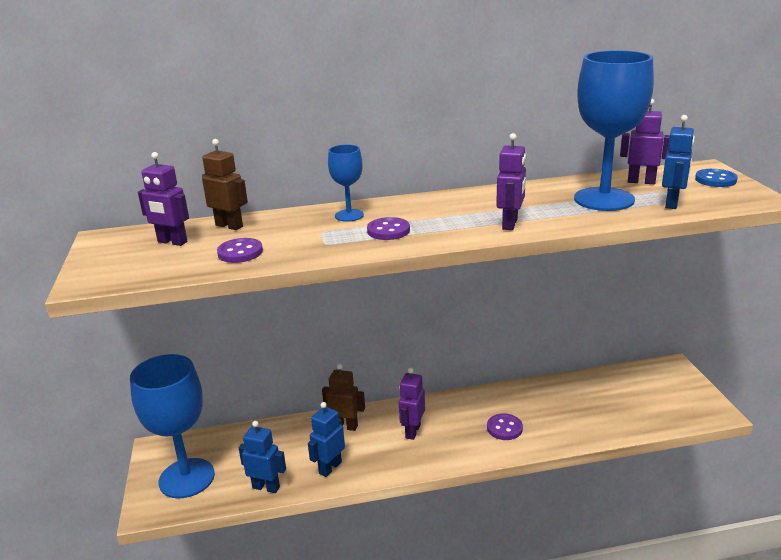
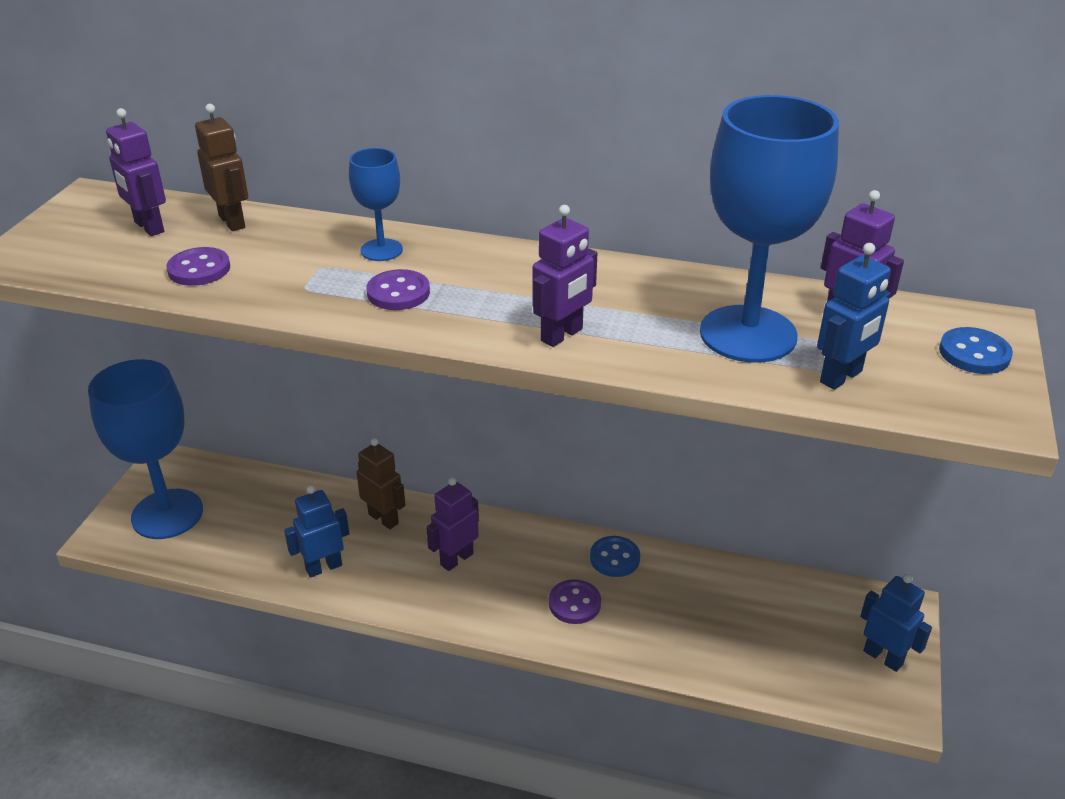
camera: 25 degrees right, 10 degrees up
(266, 487) = (237, 562): blue robot -> blue robot (883, 657)
(505, 397) = (614, 558): none -> blue button

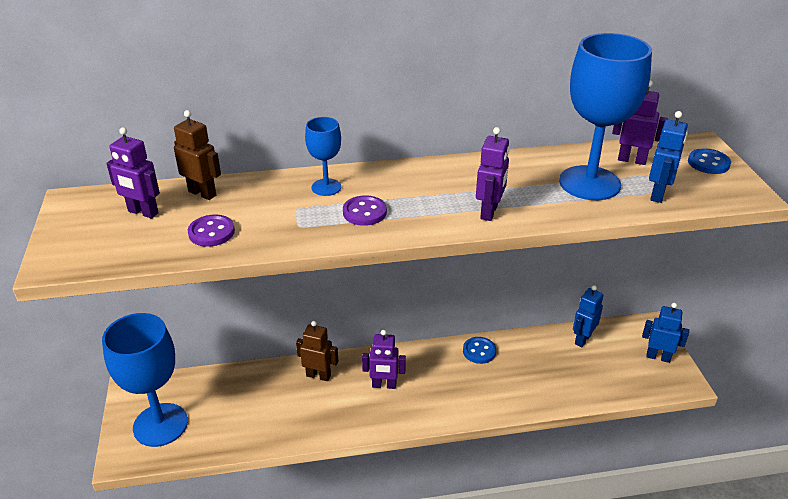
camera: 25 degrees left, 0 degrees up
(323, 567) = (300, 421): blue robot -> blue robot (582, 339)
(456, 559) = (384, 385): purple robot -> purple robot turned 105 degrees counterclockwise
(574, 603) = (474, 387): purple button -> none

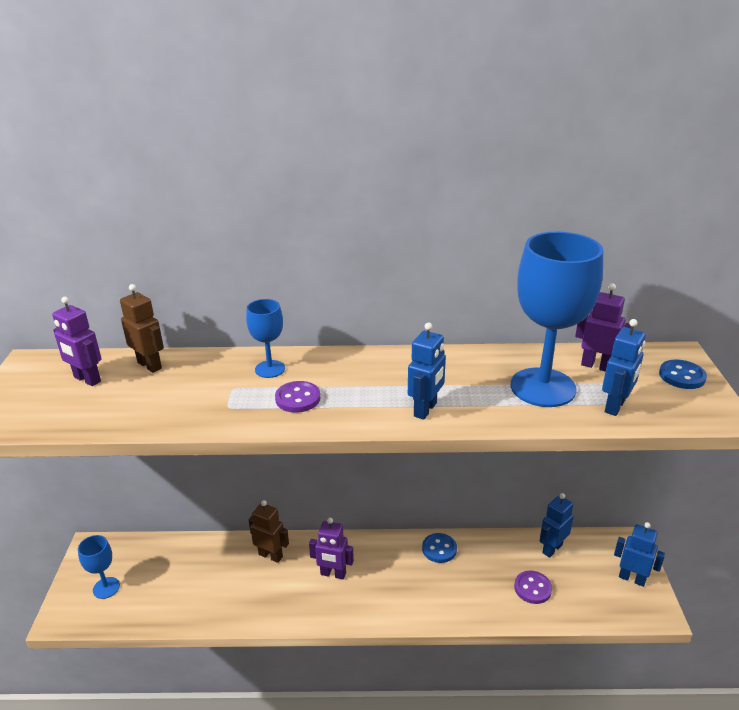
camera: 10 degrees right, 5 degrees down
(160, 425) = (106, 588): blue goblet -> blue goblet, size x0.49
(211, 232) = (142, 406): purple button -> purple button (532, 588)
(489, 212) = (425, 410): purple robot -> blue robot

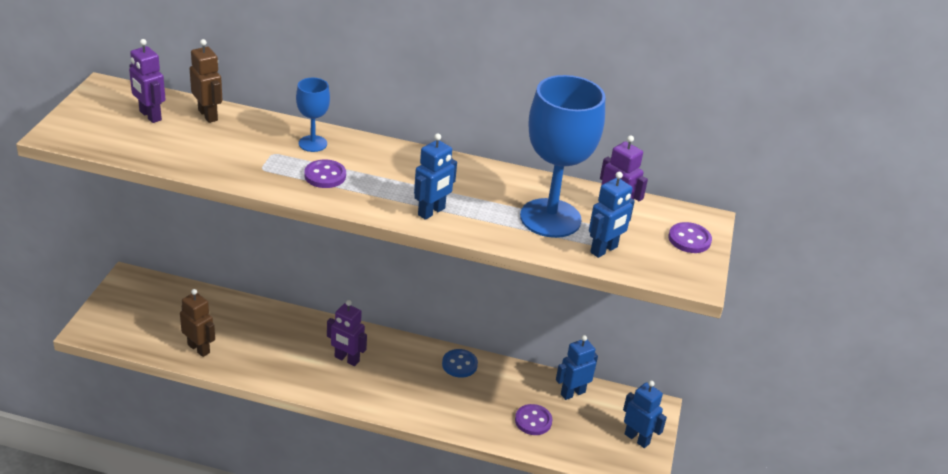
camera: 10 degrees right, 5 degrees up
(106, 588) = (133, 317): blue goblet -> none
(271, 555) = (294, 328): brown robot -> brown robot (199, 348)
(682, 376) = (689, 239): blue button -> purple button

